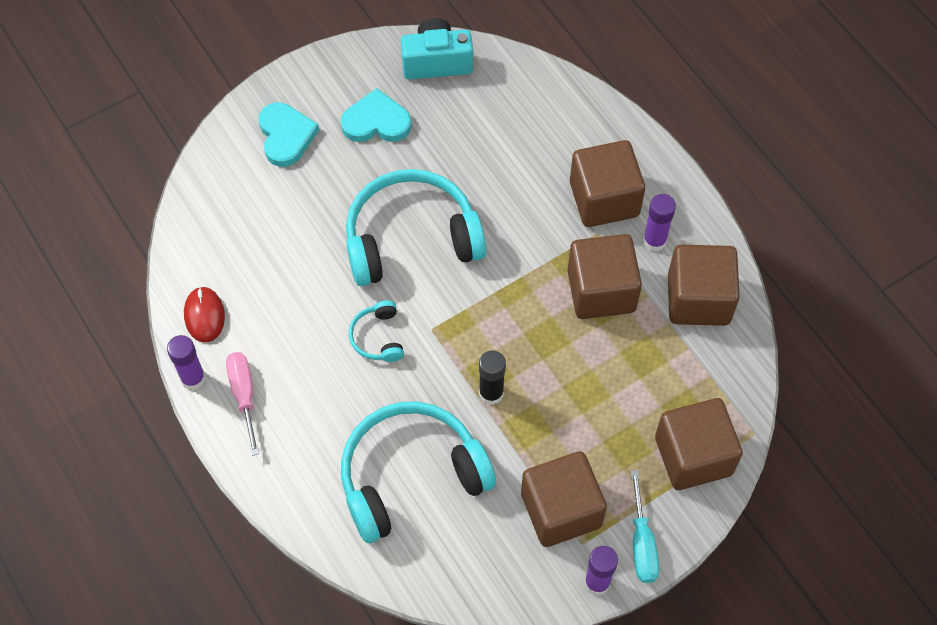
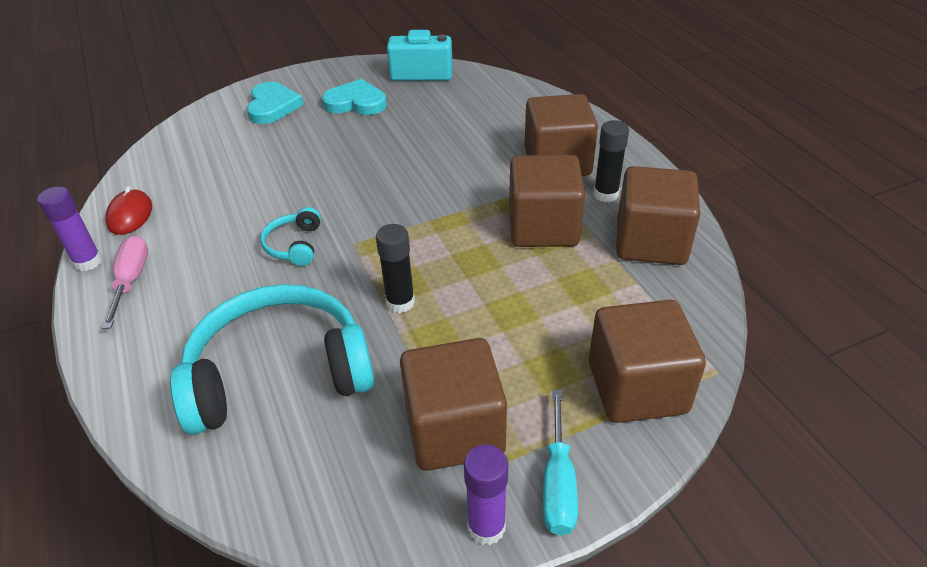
camera: 10 degrees right, 20 degrees down
(411, 238) = (358, 176): turquoise headphones -> none
(654, 241) = (606, 194): purple glue stick -> black glue stick

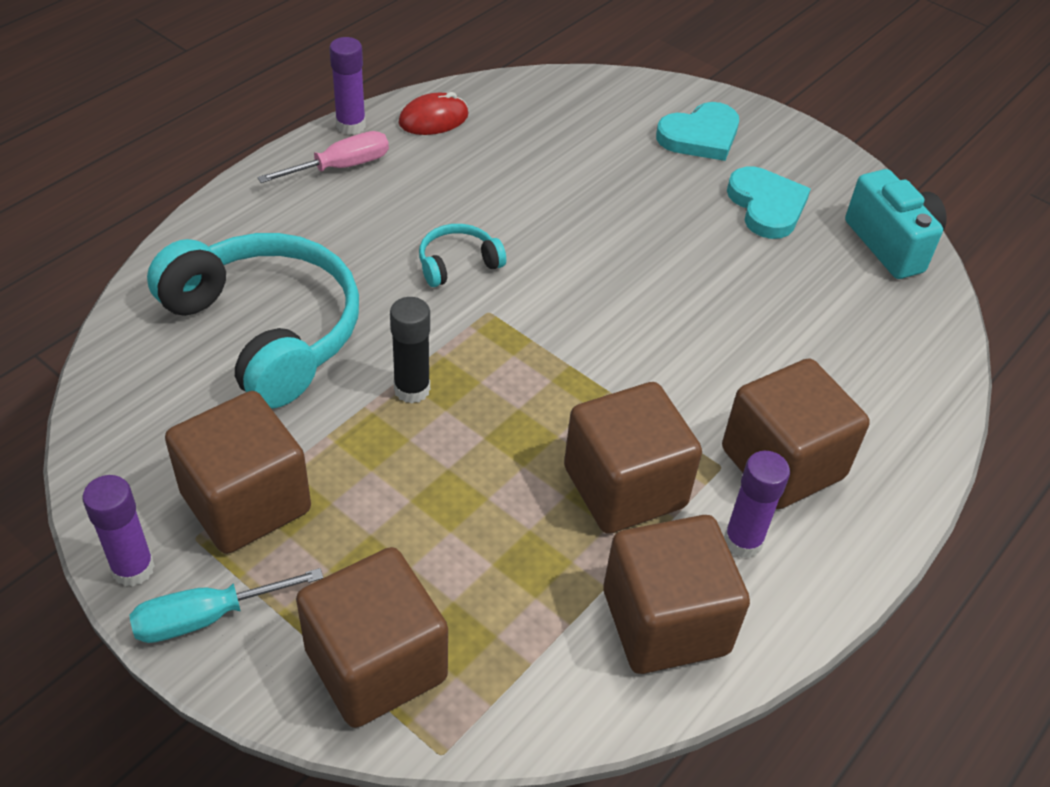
camera: 60 degrees right, 5 degrees up
(606, 194) = (743, 541): black glue stick -> purple glue stick

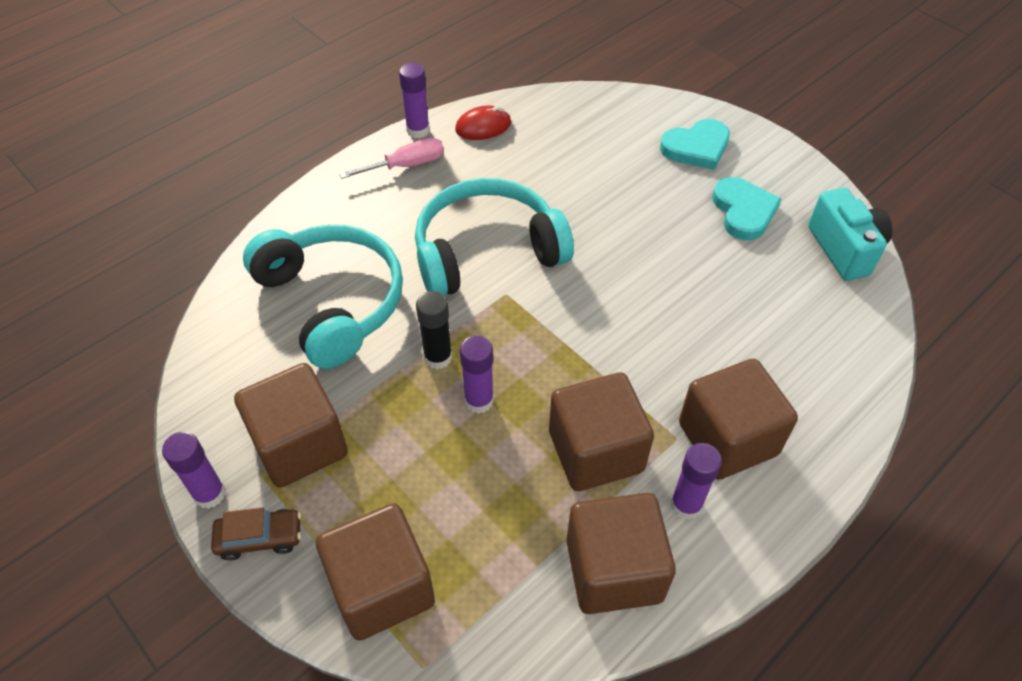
camera: 10 degrees right, 5 degrees up
(207, 617) = (260, 538): turquoise screwdriver -> brown car
(457, 263) = (487, 251): turquoise headphones -> turquoise headphones, size x2.28
(471, 437) = (479, 401): none -> purple glue stick

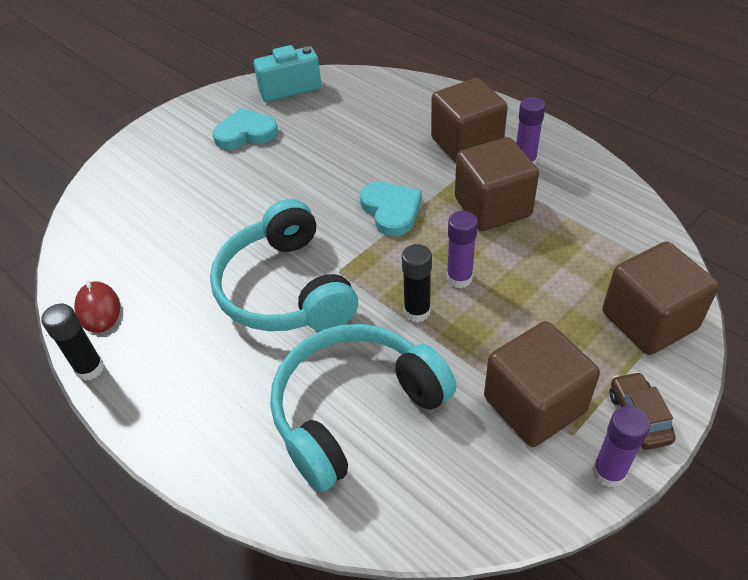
camera: 90 degrees left, 5 degrees down
(405, 166) = (149, 373): pink screwdriver -> none
(418, 130) = (90, 369): purple glue stick -> black glue stick
(614, 570) = (585, 194): brown cube -> none
(696, 147) = (164, 157): turquoise heart -> turquoise heart (391, 210)

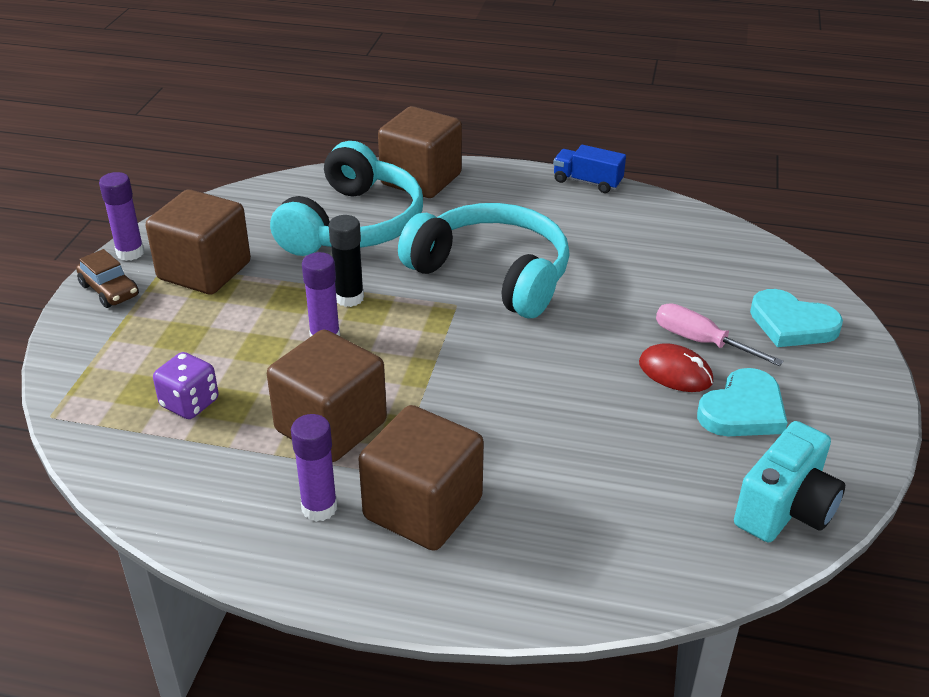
camera: 145 degrees right, 10 degrees down
(90, 369) = (587, 182): black glue stick -> blue truck
(98, 309) = (638, 211): red mouse -> red mouse (675, 372)
(212, 178) = (701, 342): none -> pink screwdriver
(391, 210) = (453, 379): turquoise heart -> turquoise heart (792, 324)
(586, 259) = (189, 403): none -> purple dice
(649, 320) = (106, 365): brown cube -> brown cube (421, 179)

